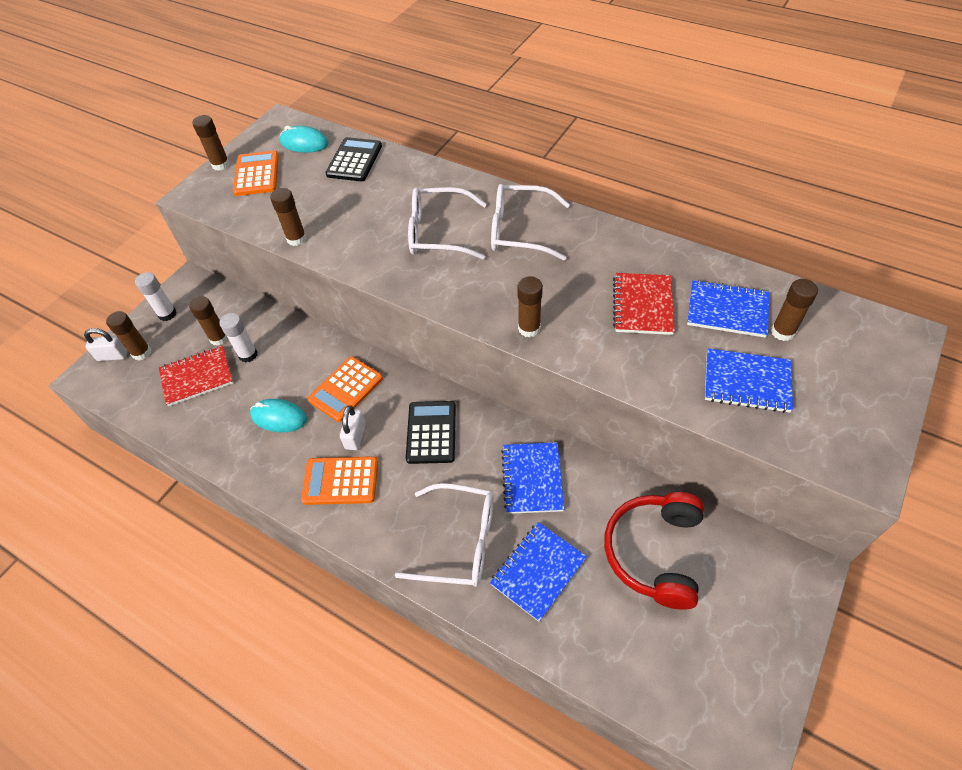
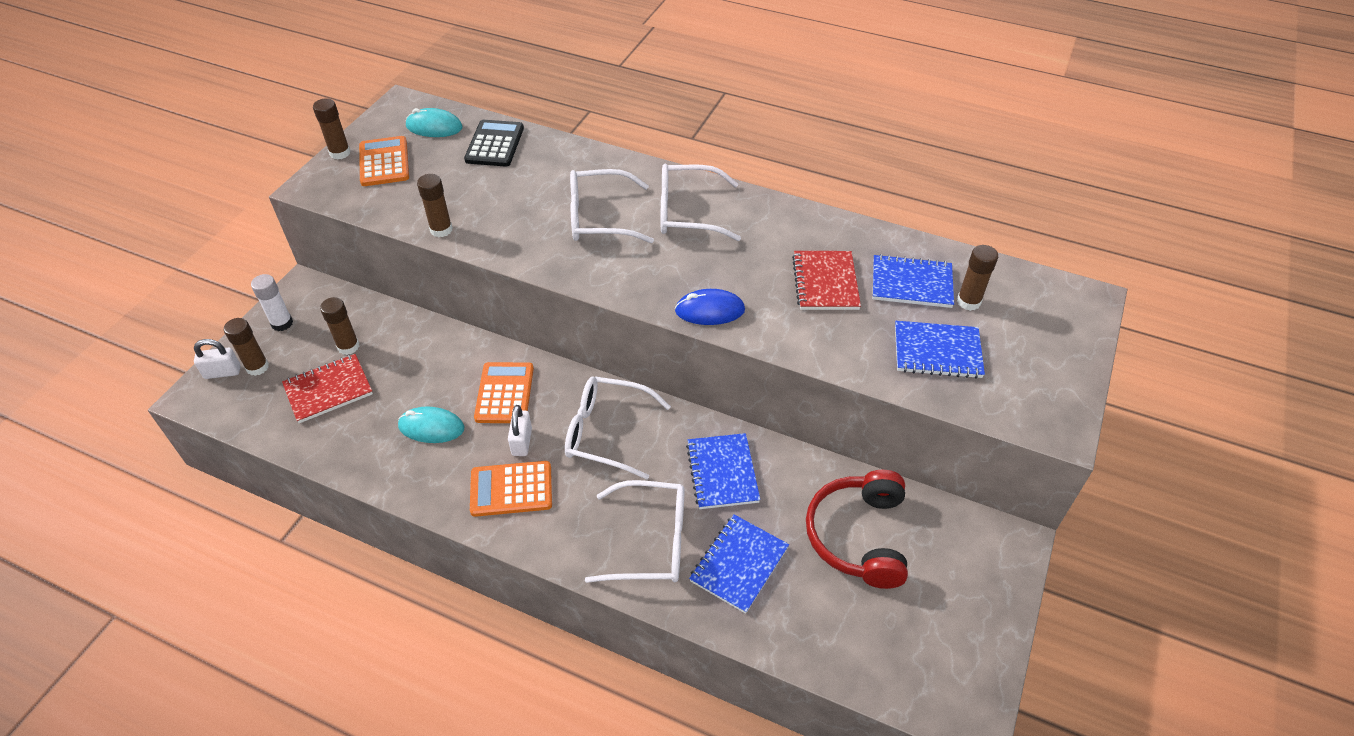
camera: 10 degrees left, 5 degrees down
(248, 354) = (385, 362): white glue stick -> none
(346, 389) = (504, 393): orange calculator -> orange calculator turned 150 degrees clockwise
(431, 432) = (606, 432): black calculator -> white glasses
(529, 328) = (709, 311): brown glue stick -> blue mouse

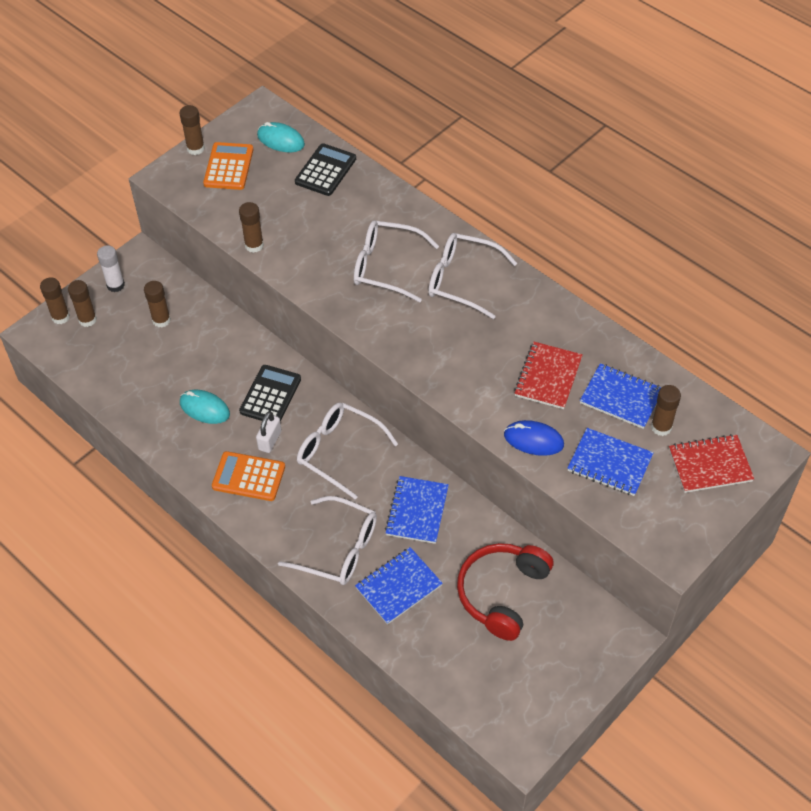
camera: 20 degrees right, 5 degrees up
(222, 372) = (60, 317): white padlock -> brown glue stick
(328, 390) = (136, 354): red notebook -> red notebook (710, 465)
(504, 393) = (270, 395): orange calculator -> black calculator
(709, 311) = (440, 377): blue mouse -> blue mouse (533, 440)

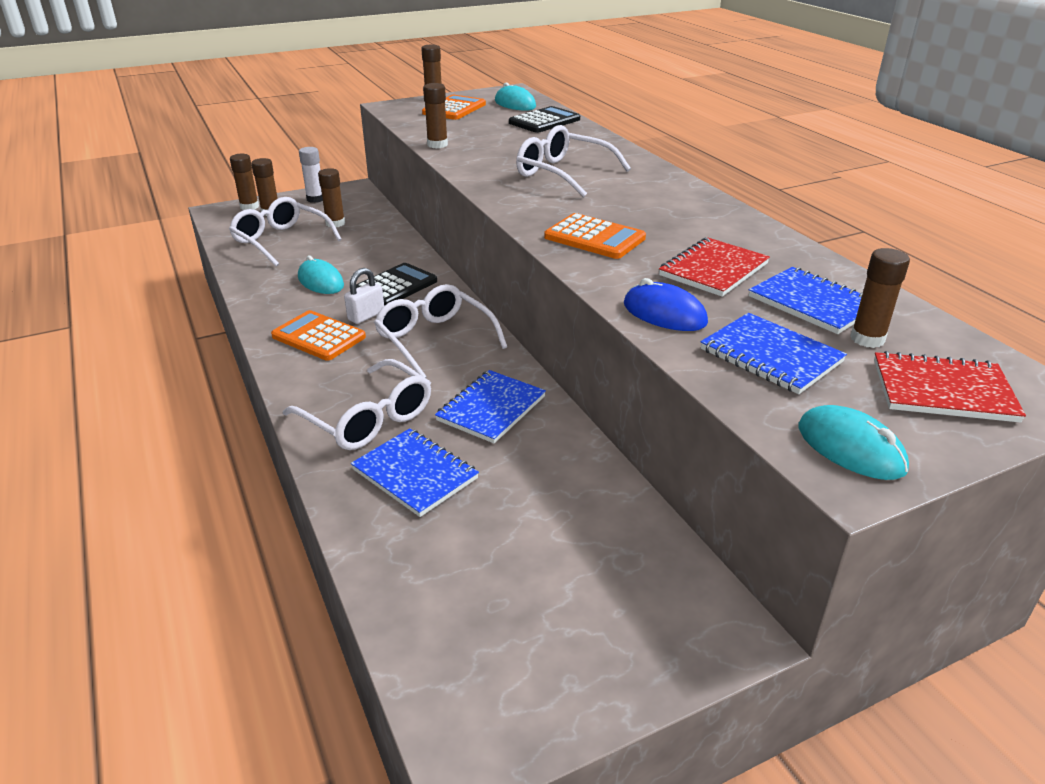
camera: 20 degrees right, 20 degrees down
(398, 586) = (415, 474): blue notebook -> blue notebook turned 60 degrees clockwise
(452, 360) = (594, 238): none -> orange calculator
(462, 280) = (644, 193): white glasses -> white glasses (281, 241)
(502, 593) = (556, 520): red headphones -> none
(670, 532) = (850, 448): none -> turquoise mouse

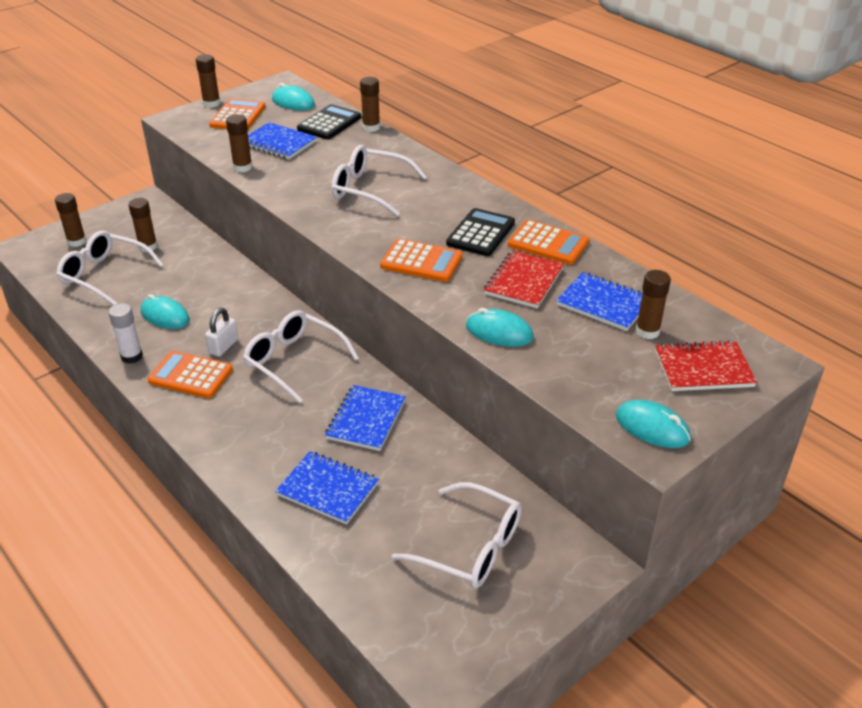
camera: 15 degrees left, 5 degrees up
(249, 207) = (51, 238): brown glue stick -> brown glue stick (371, 127)
(315, 199) = (114, 219): white glue stick -> white glue stick (132, 356)
(368, 419) = (269, 447): white glasses -> white glasses (470, 547)
(395, 286) = (236, 310): black calculator -> black calculator (480, 233)
(664, 314) = (499, 332): blue mouse -> turquoise mouse
(756, 239) = (548, 243): none -> orange calculator
(770, 356) = (584, 359): blue notebook -> blue notebook (278, 143)

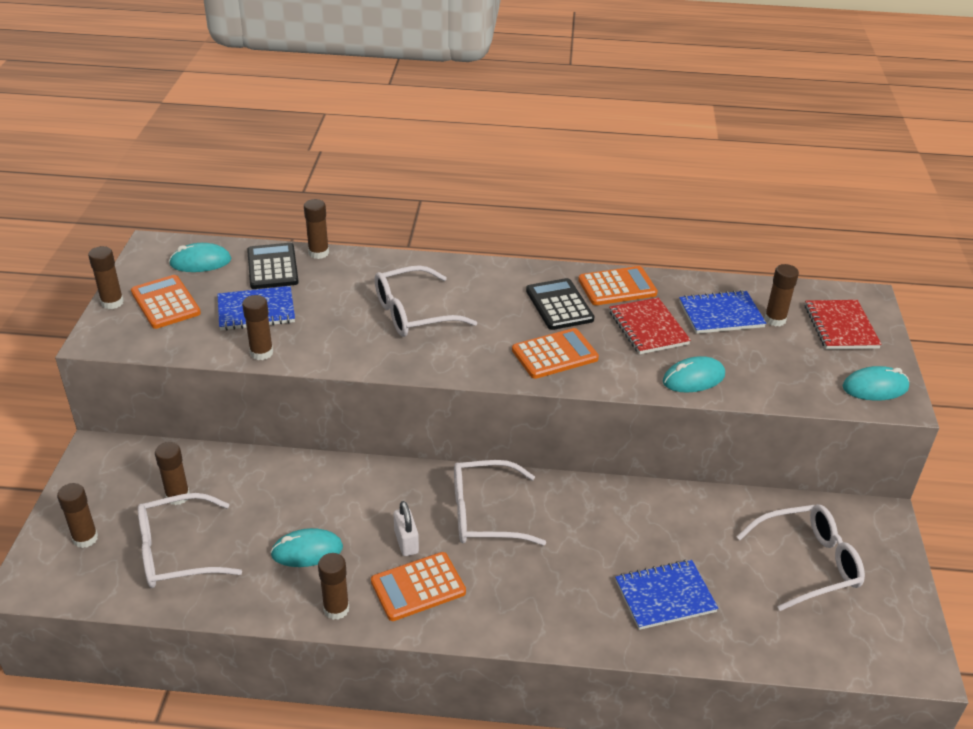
camera: 45 degrees left, 0 degrees up
(132, 356) = (336, 609): white glue stick -> brown glue stick
(366, 419) = (610, 522): blue notebook -> none
(703, 368) = (840, 327): red notebook -> red notebook turned 45 degrees counterclockwise

